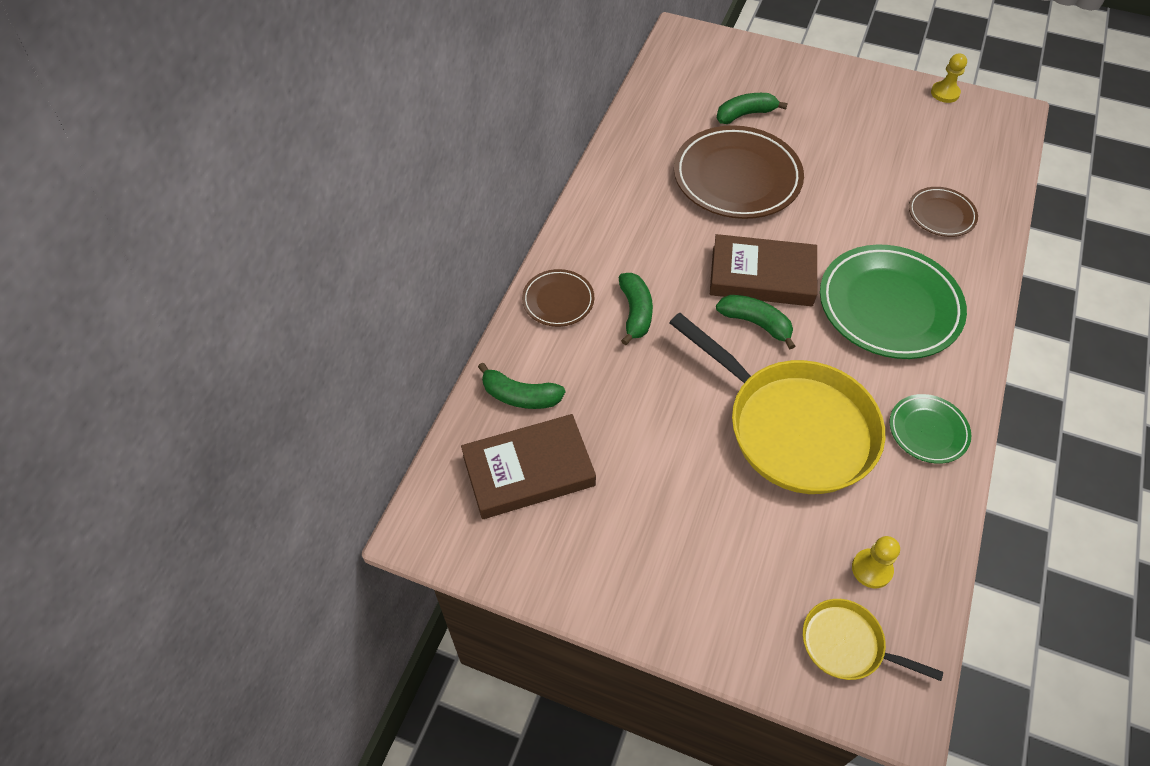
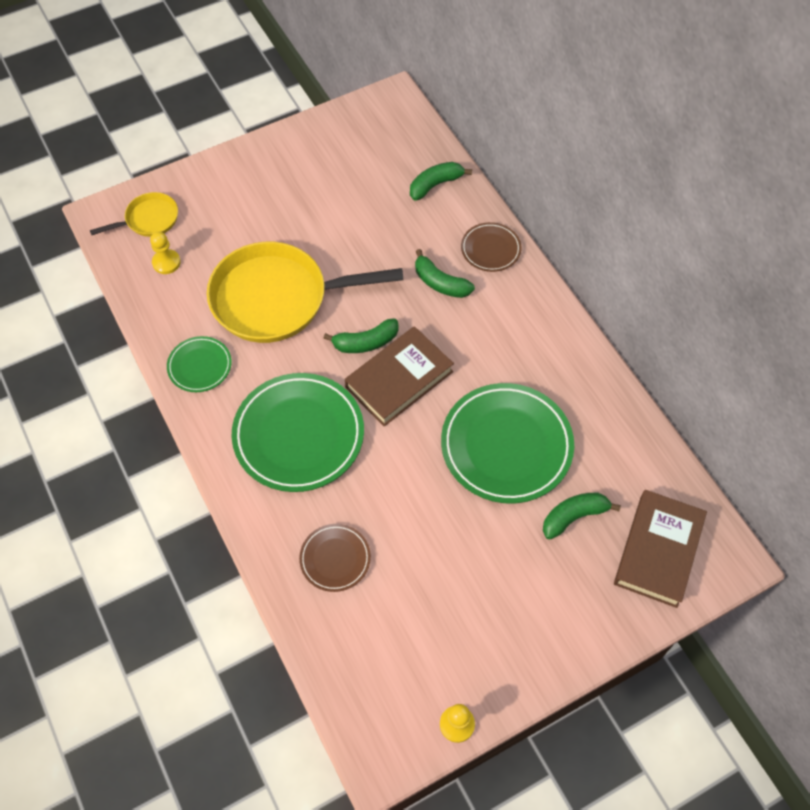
camera: 130 degrees right, 5 degrees up
(528, 470) = (382, 158): brown book -> brown book (658, 551)
(737, 177) = (506, 446): brown plate -> green plate
(745, 114) = (574, 517): green banana -> green banana turned 135 degrees counterclockwise

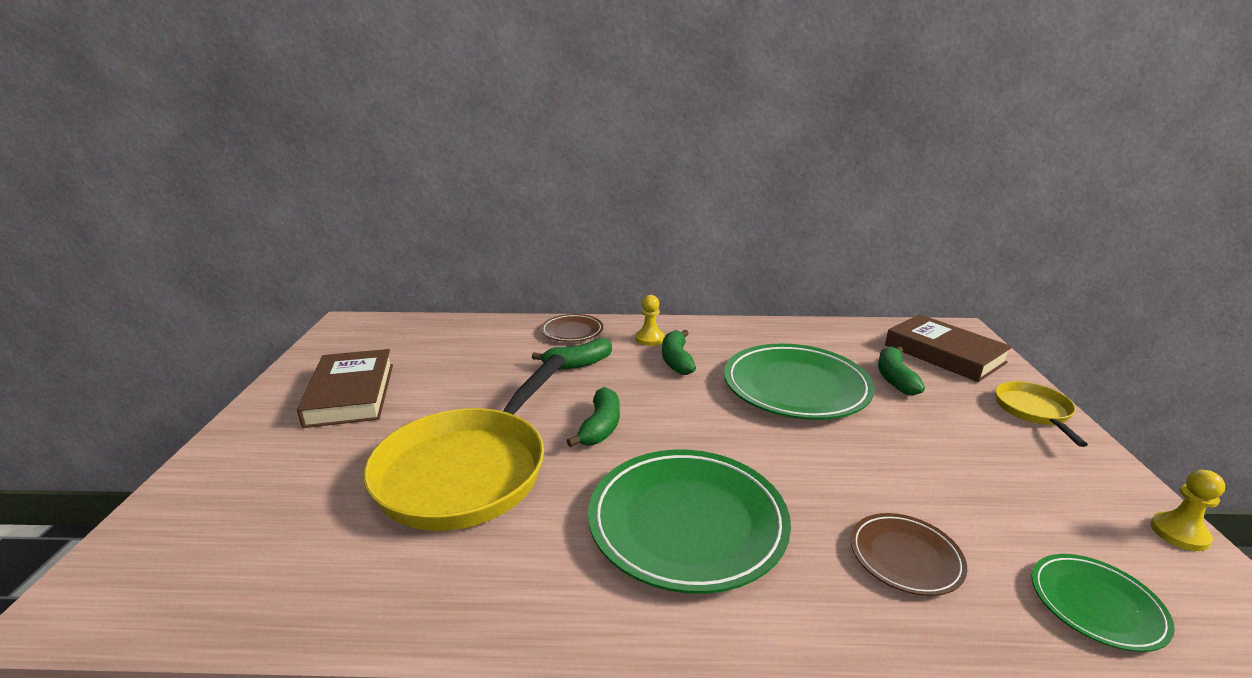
camera: 60 degrees left, 35 degrees down
(148, 220) = (175, 548): yellow pan -> yellow pan (1034, 411)
(166, 262) = (271, 556): yellow pawn -> yellow pawn (649, 339)
(200, 366) = (487, 586): green plate -> green plate (1096, 605)
(399, 379) = (668, 421): brown book -> brown book (351, 394)
(435, 185) = (469, 334): green banana -> green banana (677, 360)

